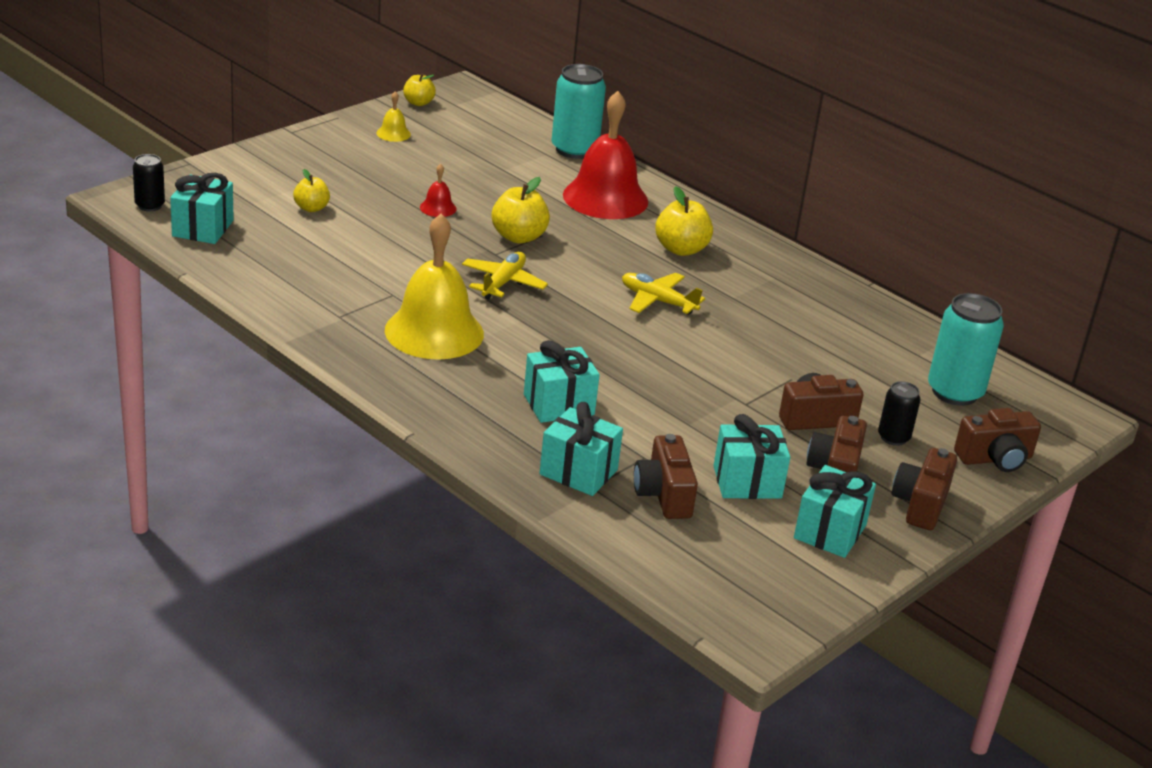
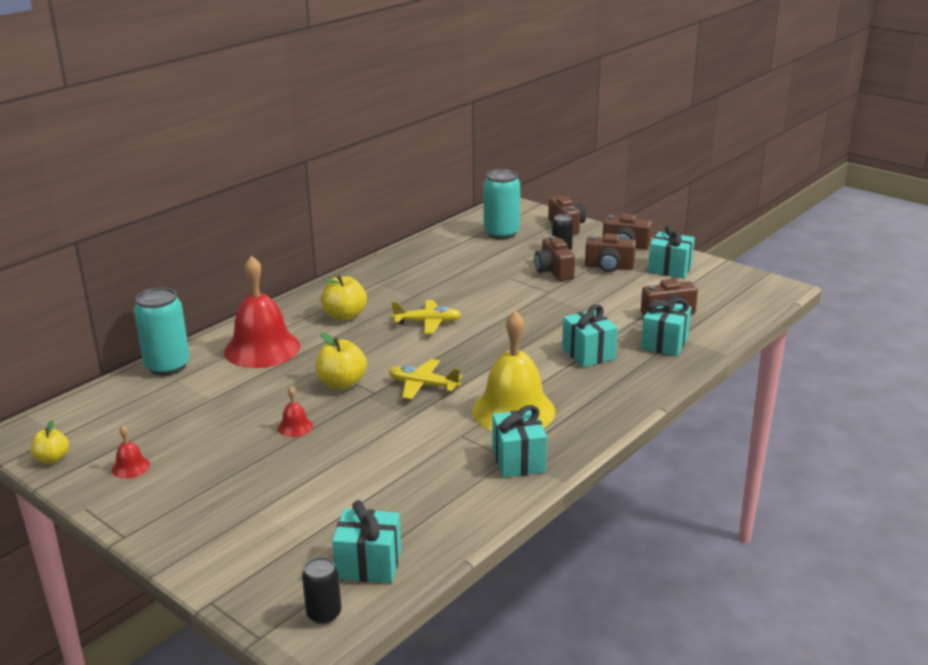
camera: 90 degrees left, 5 degrees down
(311, 208) = (309, 499): yellow apple -> none
(393, 133) = (130, 467): yellow bell -> red bell
(658, 301) = (428, 323): yellow plane -> yellow plane turned 120 degrees counterclockwise
(747, 482) = (637, 291): turquoise gift -> turquoise gift (518, 460)

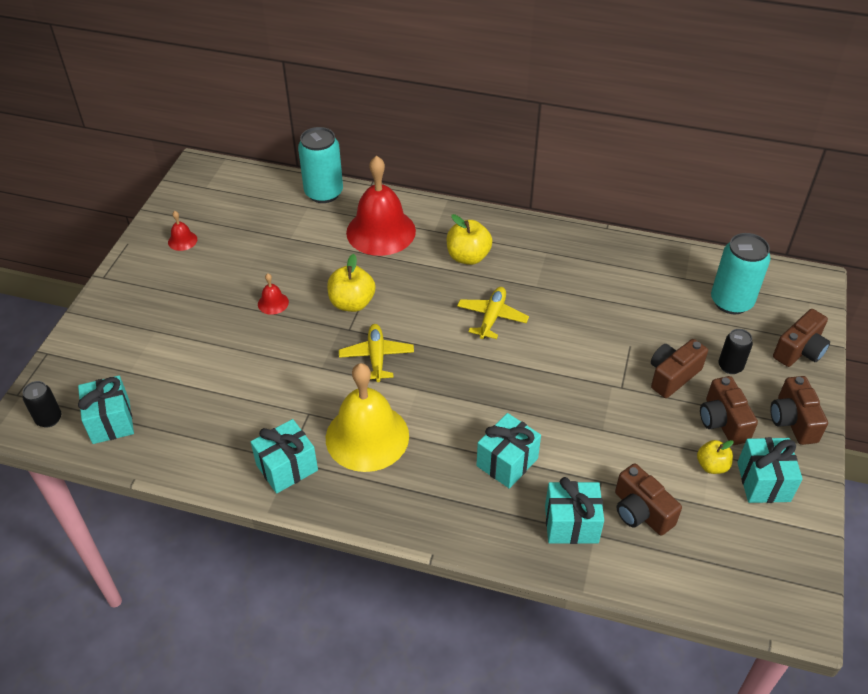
camera: 65 degrees right, 20 degrees up
(52, 459) = (177, 199): yellow apple -> yellow apple (712, 466)
(428, 323) = (492, 317): yellow plane -> yellow plane turned 135 degrees counterclockwise

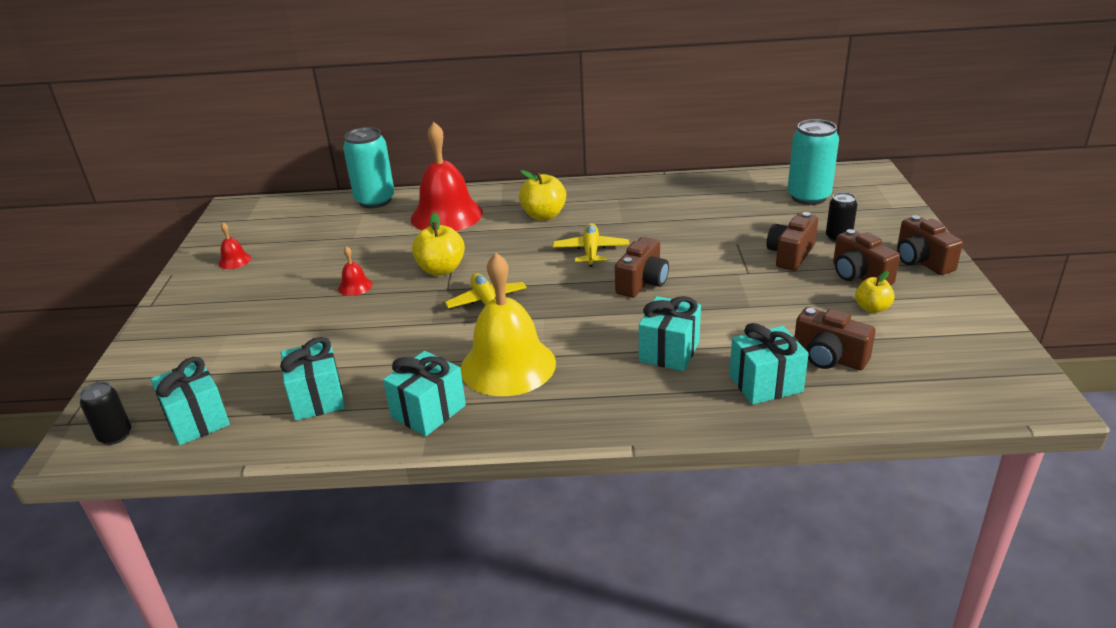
camera: 15 degrees left, 15 degrees down
(763, 482) = (928, 308): turquoise gift -> turquoise gift (317, 398)
(799, 350) = (891, 215): brown camera -> brown camera (642, 283)

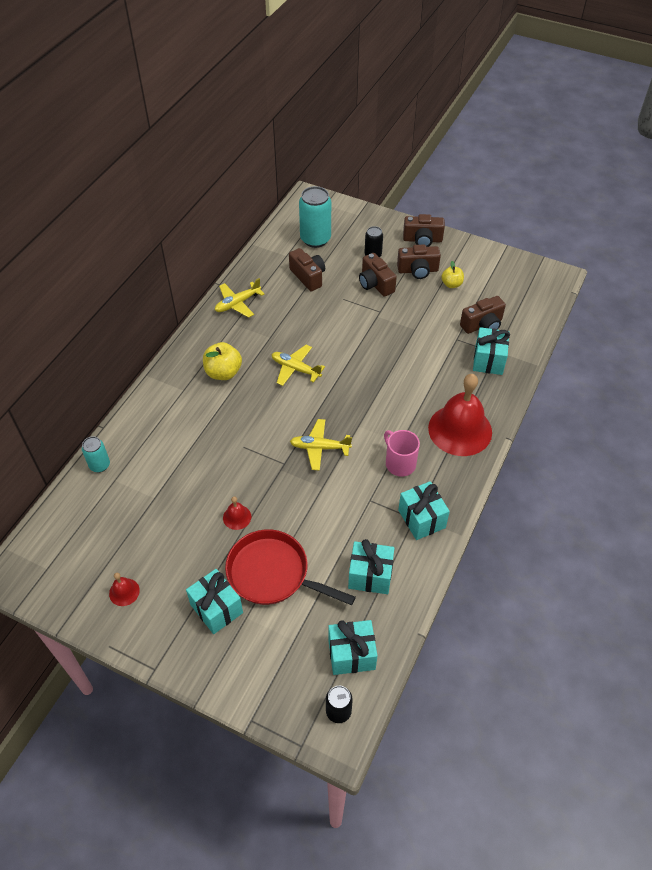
camera: 65 degrees left, 20 degrees up
(291, 331) = (273, 573): none -> red pan
(375, 201) = (99, 465): turquoise can -> turquoise can, size x0.55
(441, 269) = (254, 458): yellow apple -> none
(446, 215) = (170, 427): red bell -> red bell (460, 430)
(508, 365) = (399, 463): yellow bell -> pink mug
(642, 283) = (354, 362): brown camera -> brown camera (308, 277)
(649, 190) = (237, 303): none -> yellow plane
(669, 351) = (435, 384): turquoise gift -> turquoise gift (216, 608)

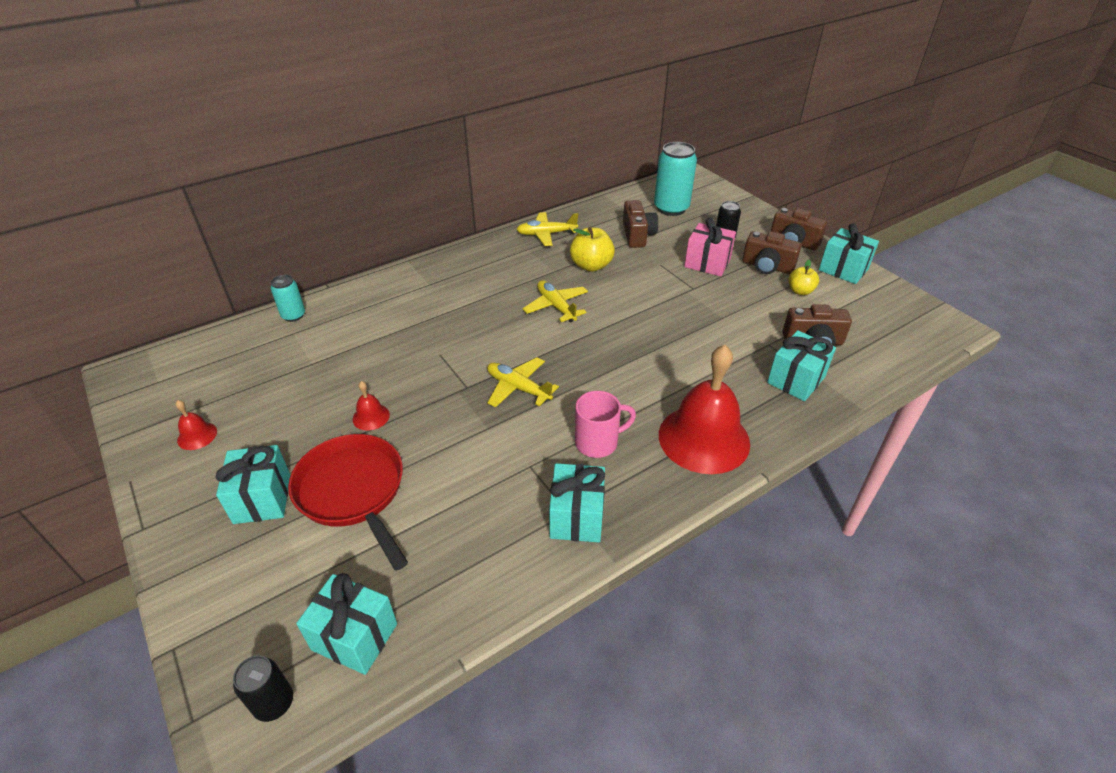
camera: 30 degrees right, 10 degrees down
(223, 372) = (480, 284): yellow apple -> yellow apple (591, 266)
(370, 575) = (459, 552): turquoise gift -> turquoise gift (843, 269)
(375, 284) = (707, 263): brown camera -> pink gift
(399, 463) = (598, 442): pink mug -> pink mug turned 75 degrees clockwise

